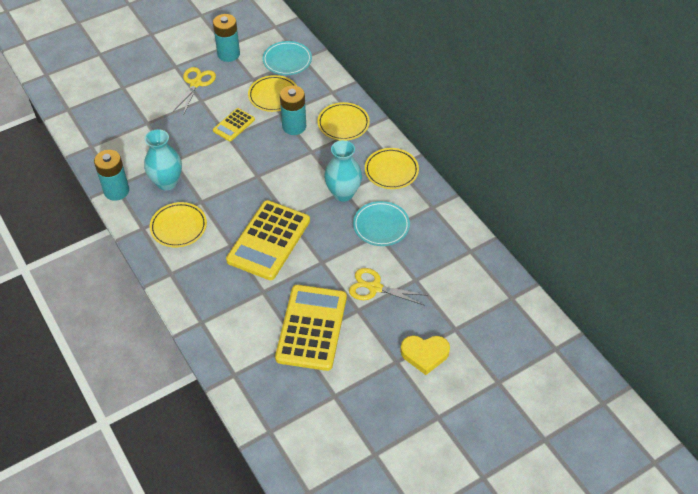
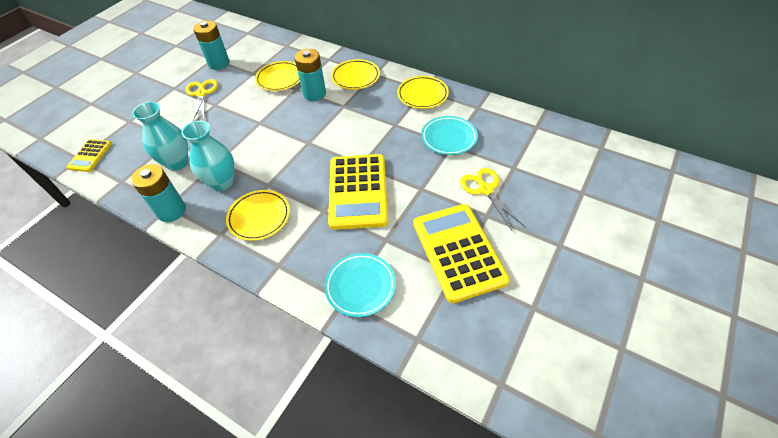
camera: 25 degrees left, 0 degrees up
(234, 125) = (258, 112): yellow calculator -> yellow calculator (90, 156)
(287, 60) = (274, 51): turquoise plate -> turquoise plate (360, 286)
(343, 193) = (396, 126): turquoise vase -> turquoise vase (177, 163)
(374, 287) = (485, 189): yellow scissors -> yellow scissors turned 75 degrees clockwise
(424, 354) = (578, 226): yellow heart -> none

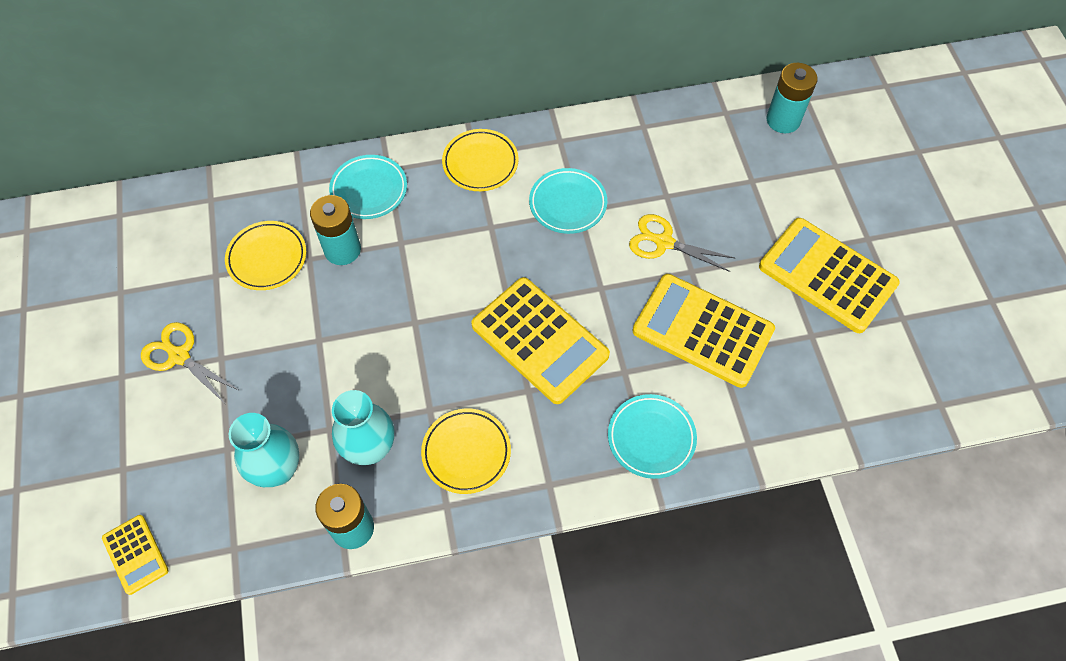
camera: 45 degrees left, 10 degrees up
(219, 63) = (141, 293): turquoise battery -> turquoise battery (783, 120)
(355, 77) = (369, 190): yellow plate -> turquoise plate
(584, 280) = (827, 275): none -> yellow calculator

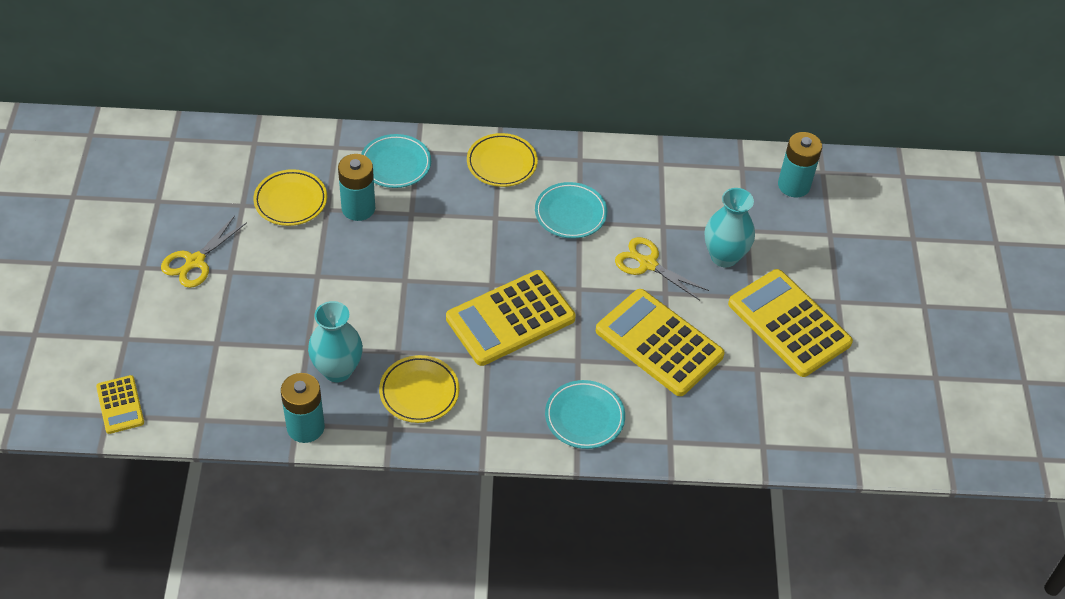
camera: 10 degrees right, 10 degrees down
(179, 356) = (195, 262): yellow scissors -> yellow scissors turned 105 degrees counterclockwise
(278, 469) = (255, 368): turquoise vase -> turquoise vase (724, 256)
(540, 340) = (510, 319): yellow calculator -> yellow calculator turned 90 degrees clockwise

